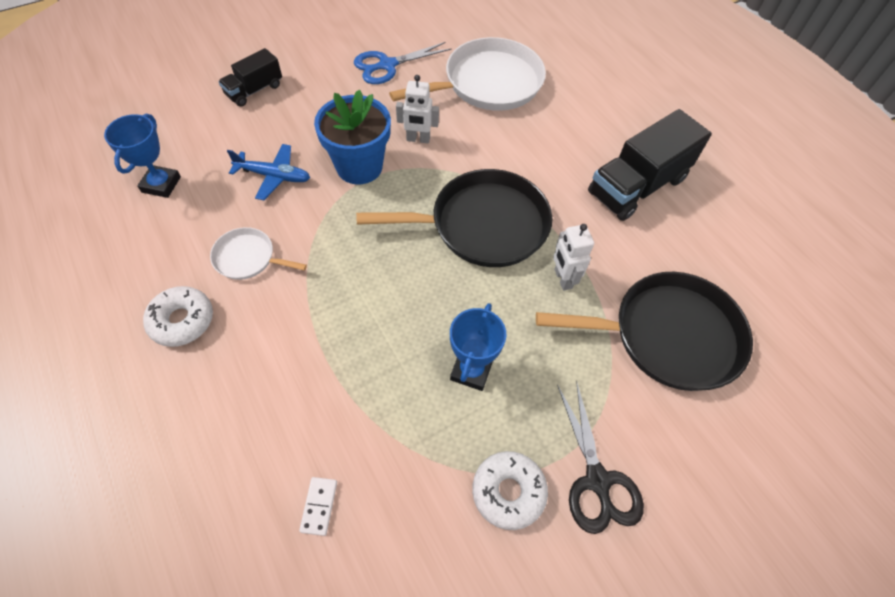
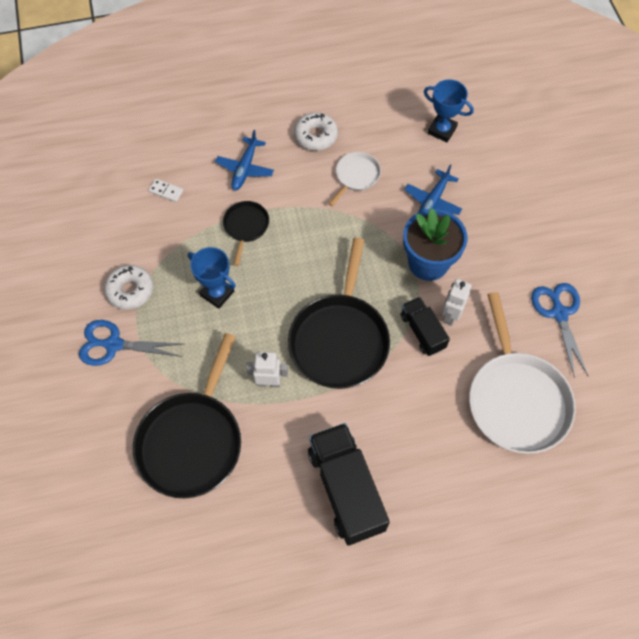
camera: 110 degrees right, 5 degrees up
(254, 90) = (540, 200): black truck -> black truck (422, 331)
(254, 399) = (245, 168): none -> blue plane
(357, 367) = (246, 227): none -> black pan
(597, 480) = (114, 344): black scissors -> blue scissors

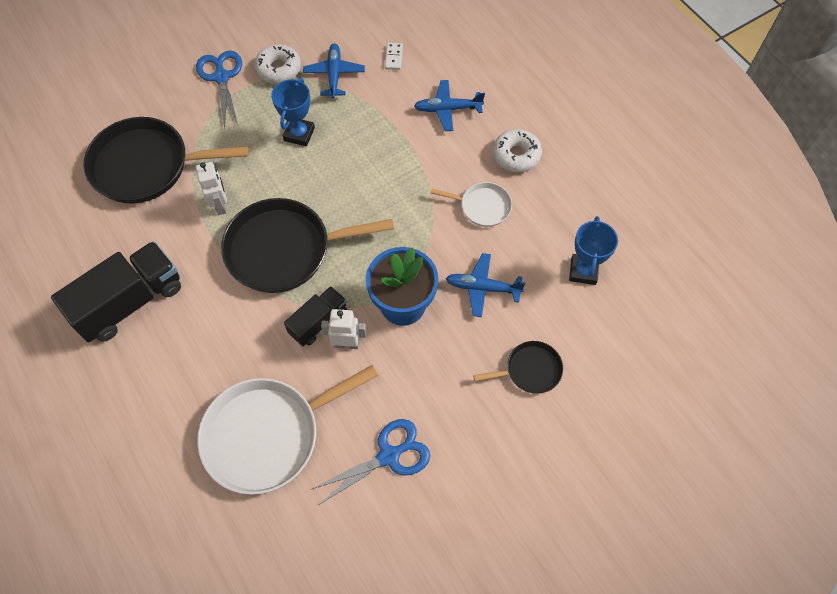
camera: 70 degrees right, 0 degrees up
(161, 245) = (334, 75): none -> blue plane
(246, 227) = (381, 132): black pan -> black pan (530, 370)

